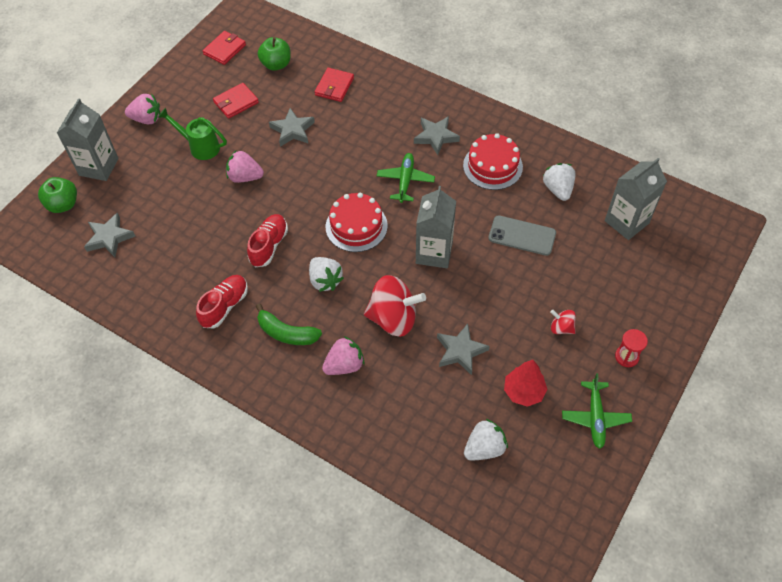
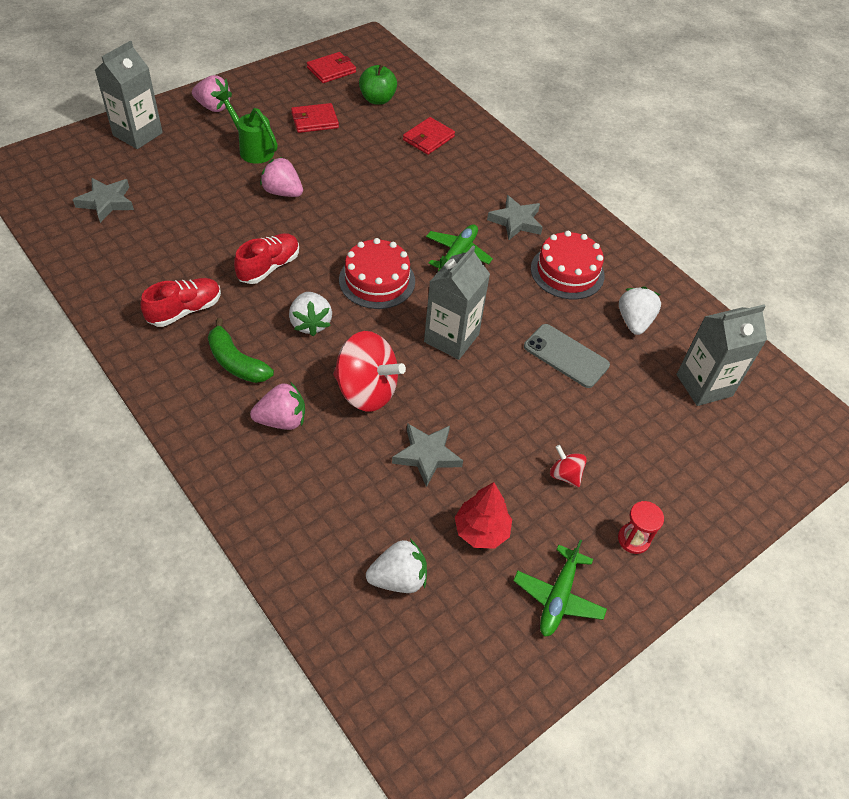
camera: 15 degrees right, 5 degrees down
(63, 204) = (80, 156): green apple -> none
(292, 130) = (359, 165): grey star -> none

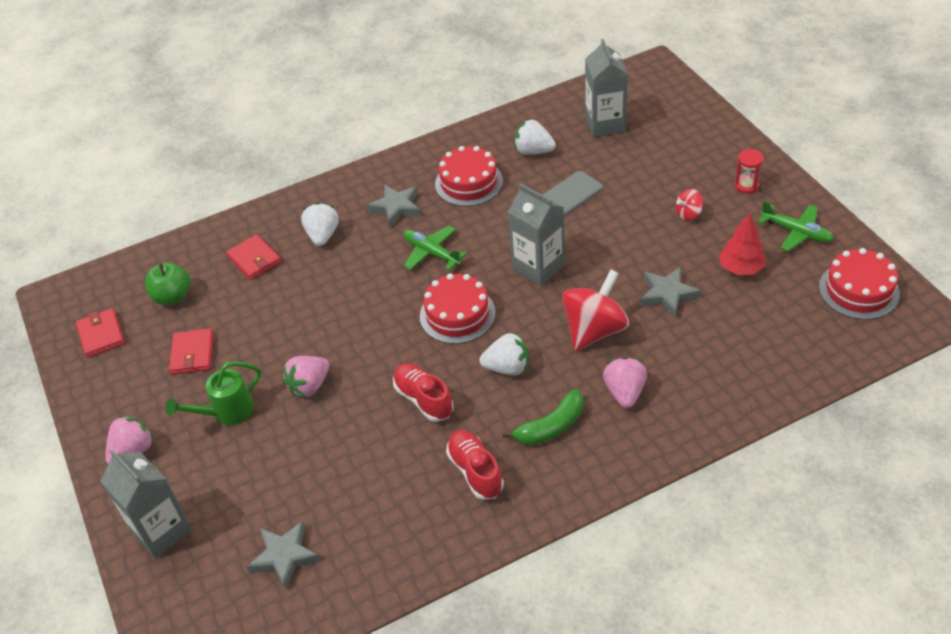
camera: 70 degrees left, 5 degrees down
(398, 578) = (785, 321): white strawberry -> white strawberry (323, 235)
(463, 670) = (859, 290): none -> red cake

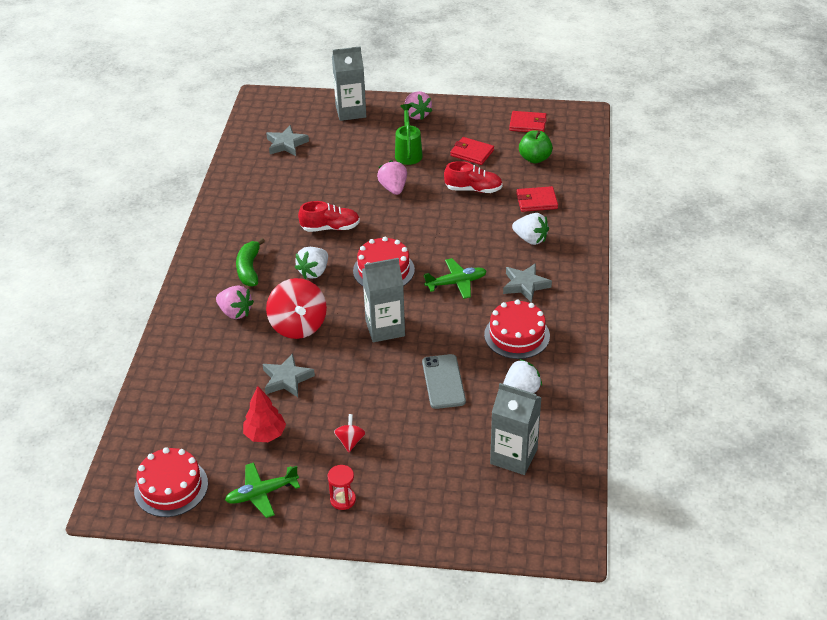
camera: 120 degrees right, 5 degrees down
(475, 471) = (256, 226): red shoe -> red shoe (473, 189)

